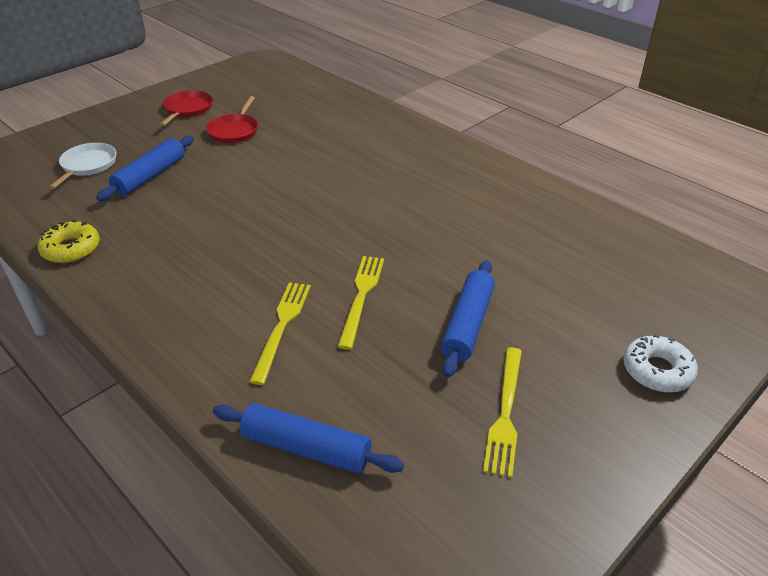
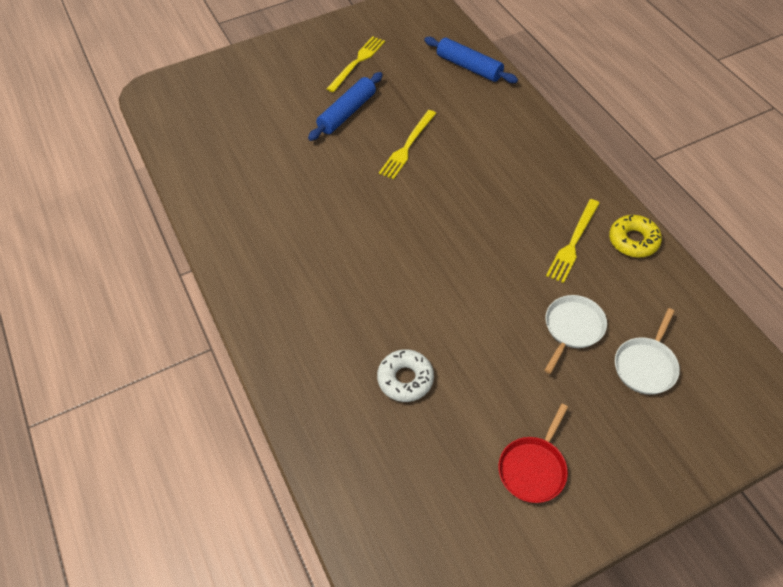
camera: 160 degrees left, 15 degrees up
(150, 176) = (572, 328): blue rolling pin -> white pan
(234, 131) = (475, 395): red pan -> none
(282, 327) = (468, 135): yellow fork -> yellow fork (573, 243)
(657, 371) = (258, 66): white donut -> white donut (405, 379)

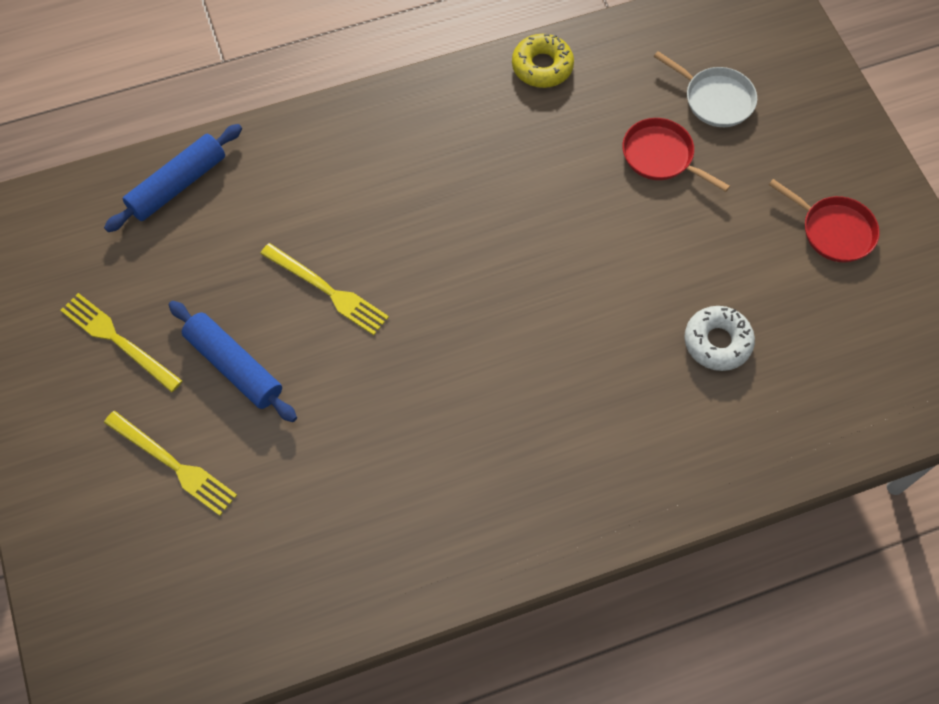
camera: 85 degrees left, 10 degrees up
(572, 328) = (660, 156): white pan -> red pan
(573, 243) = (536, 128): yellow fork -> yellow fork (173, 464)

